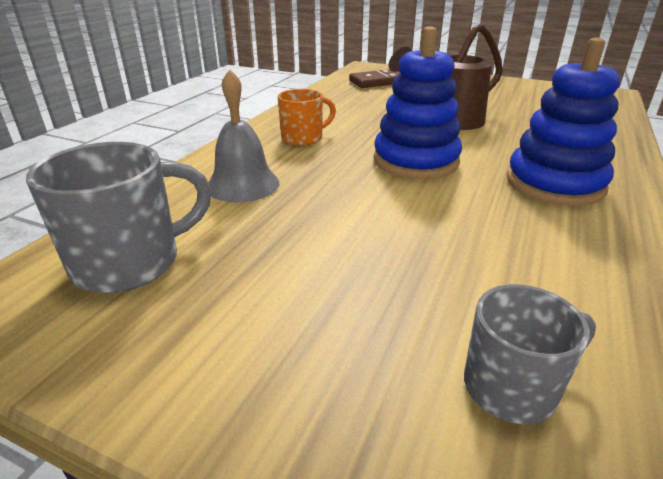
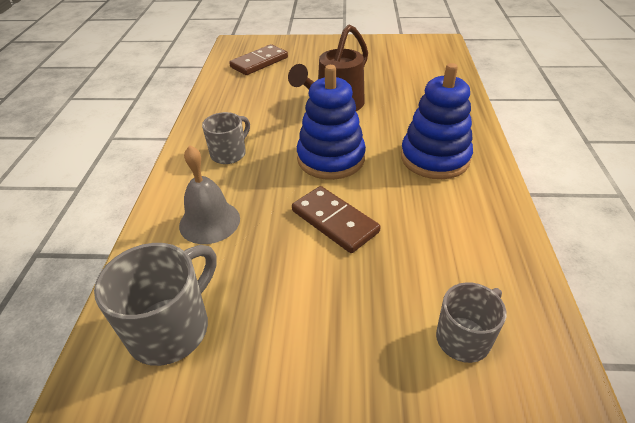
camera: 20 degrees left, 10 degrees up
(303, 138) = (229, 154): orange mug -> grey mug
(386, 214) = (334, 221): none -> brown domino

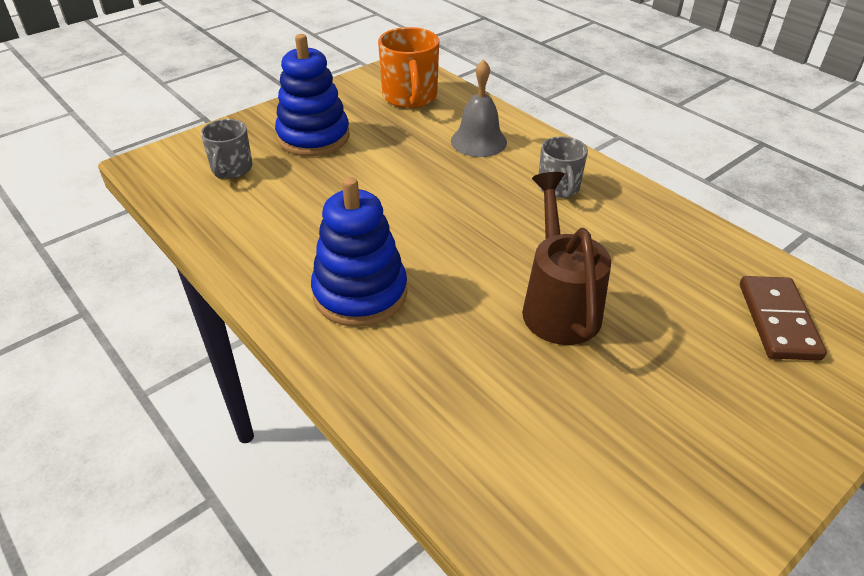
camera: 135 degrees right, 0 degrees up
(171, 328) = (410, 97): grey mug -> orange mug
(331, 158) = (463, 233): blue stacking toy -> blue stacking toy (313, 137)
(334, 221) = (389, 186): brown domino -> none

